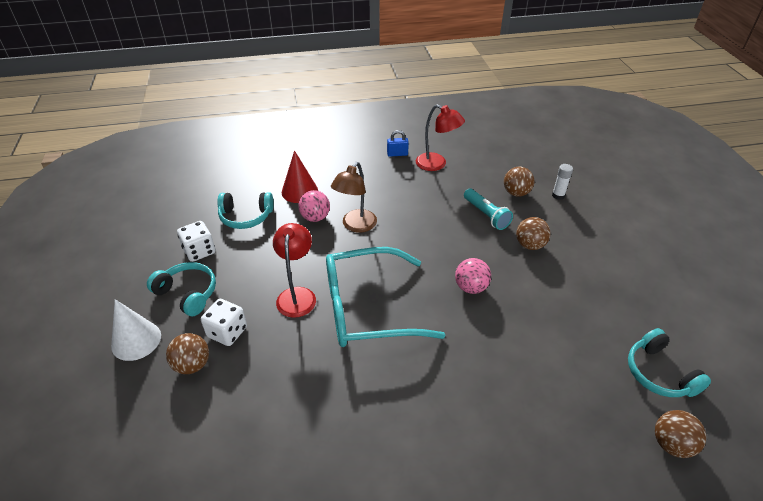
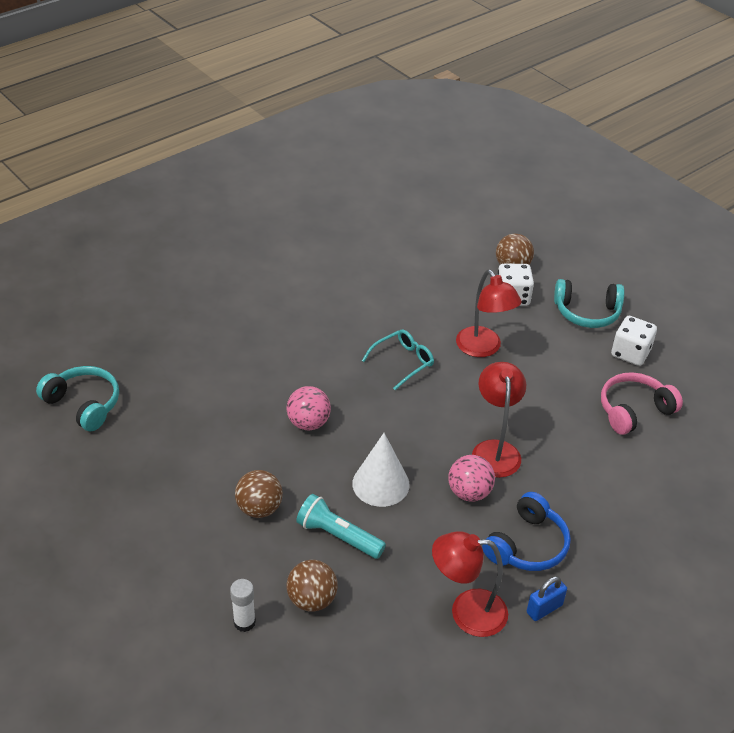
camera: 150 degrees right, 0 degrees up
(136, 340) = (579, 265): white cone -> white cone (380, 484)
(246, 217) = (633, 410): turquoise headphones -> pink headphones
(299, 191) = (613, 473): red cone -> none
(315, 217) = (553, 442): pink ball -> pink ball (469, 492)
(355, 226) = (495, 450): brown lamp -> red lamp
(368, 308) = (402, 362): turquoise glasses -> turquoise glasses, size x0.44
(382, 178) = (527, 545): none -> blue headphones
(671, 444) = (75, 349): brown ball -> none

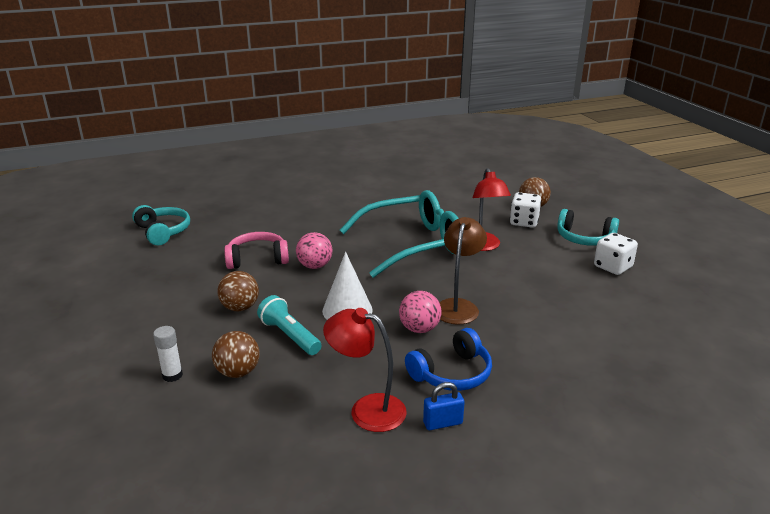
camera: 20 degrees right, 15 degrees down
(402, 362) = (412, 244): turquoise glasses -> turquoise glasses, size x2.26
(495, 450) = (458, 306): red lamp -> brown lamp
(633, 410) = (600, 302): pink headphones -> pink headphones (257, 259)

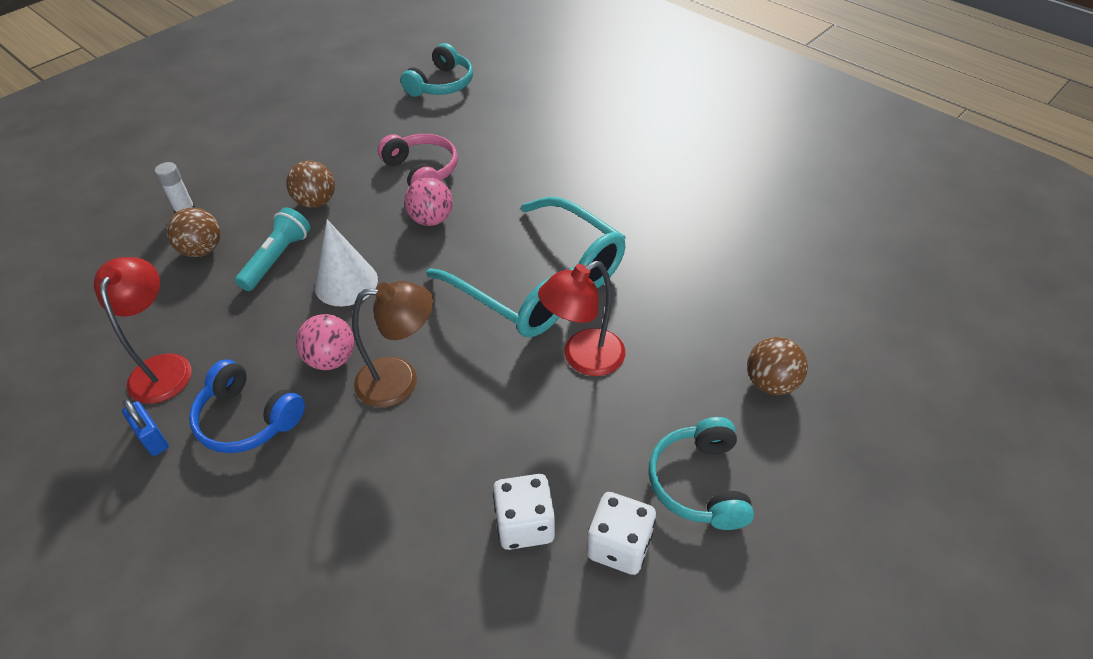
camera: 65 degrees right, 20 degrees up
(524, 222) = (701, 386): white dice -> white dice (525, 524)

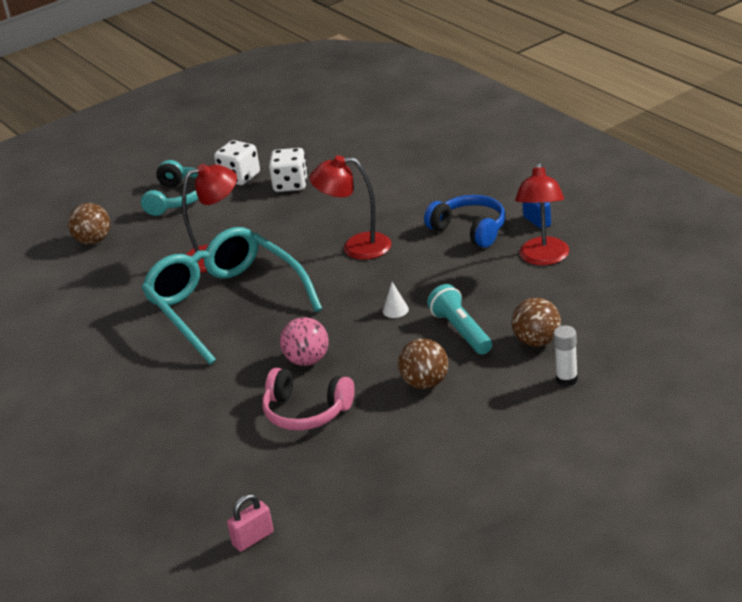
camera: 165 degrees left, 15 degrees down
(277, 259) = (461, 331): turquoise flashlight -> turquoise flashlight turned 120 degrees clockwise
(331, 359) = (408, 260): pink ball -> none
(346, 283) = (395, 310): white cone -> white cone, size x0.45
(400, 380) = (356, 247): brown lamp -> red lamp
(422, 171) = (306, 412): pink headphones -> pink headphones turned 45 degrees counterclockwise
(441, 84) = (253, 539): turquoise headphones -> pink padlock

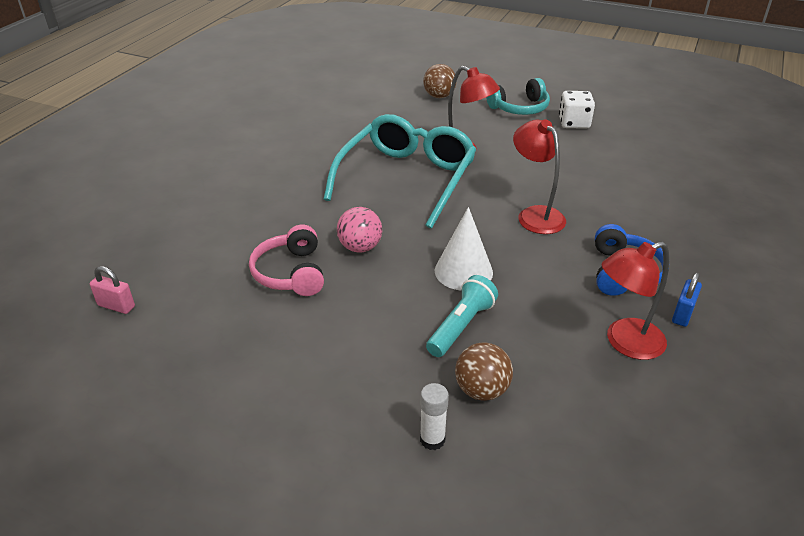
camera: 55 degrees right, 5 degrees up
(291, 184) = (589, 149): white dice -> none
(395, 310) = (463, 271): white cone -> white cone, size x2.21
(425, 383) = (367, 331): brown ball -> none

